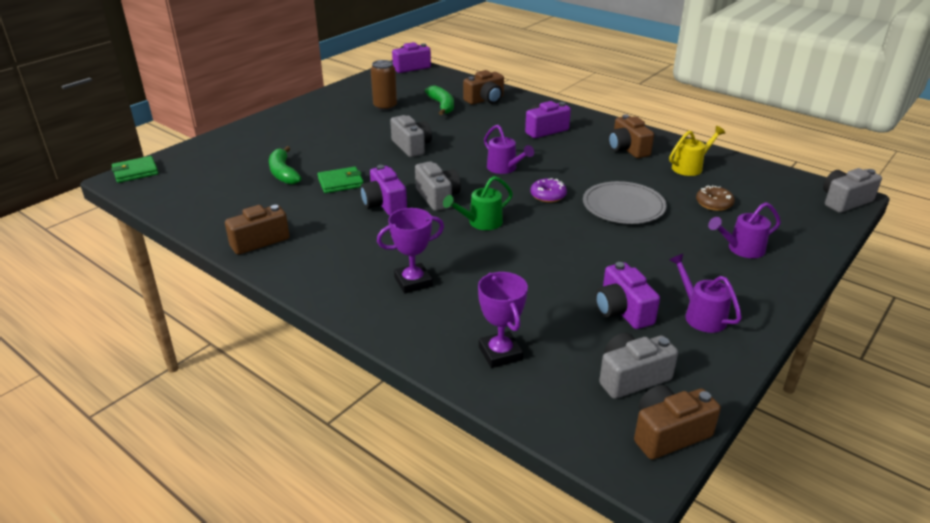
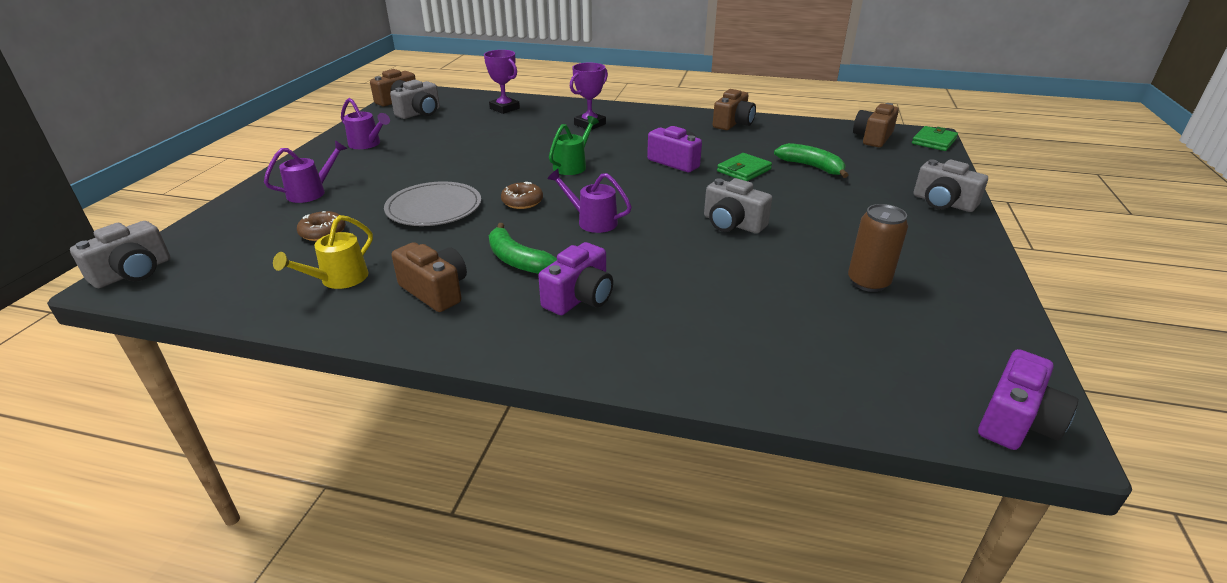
camera: 155 degrees right, 0 degrees up
(438, 197) = (634, 177): grey camera -> grey camera (943, 203)
(442, 106) = (789, 309): green banana -> green banana (517, 260)
(485, 100) = (736, 348): brown camera -> brown camera (873, 138)
(548, 195) = (522, 202): purple donut -> brown donut
(622, 311) = (428, 137): purple camera -> none

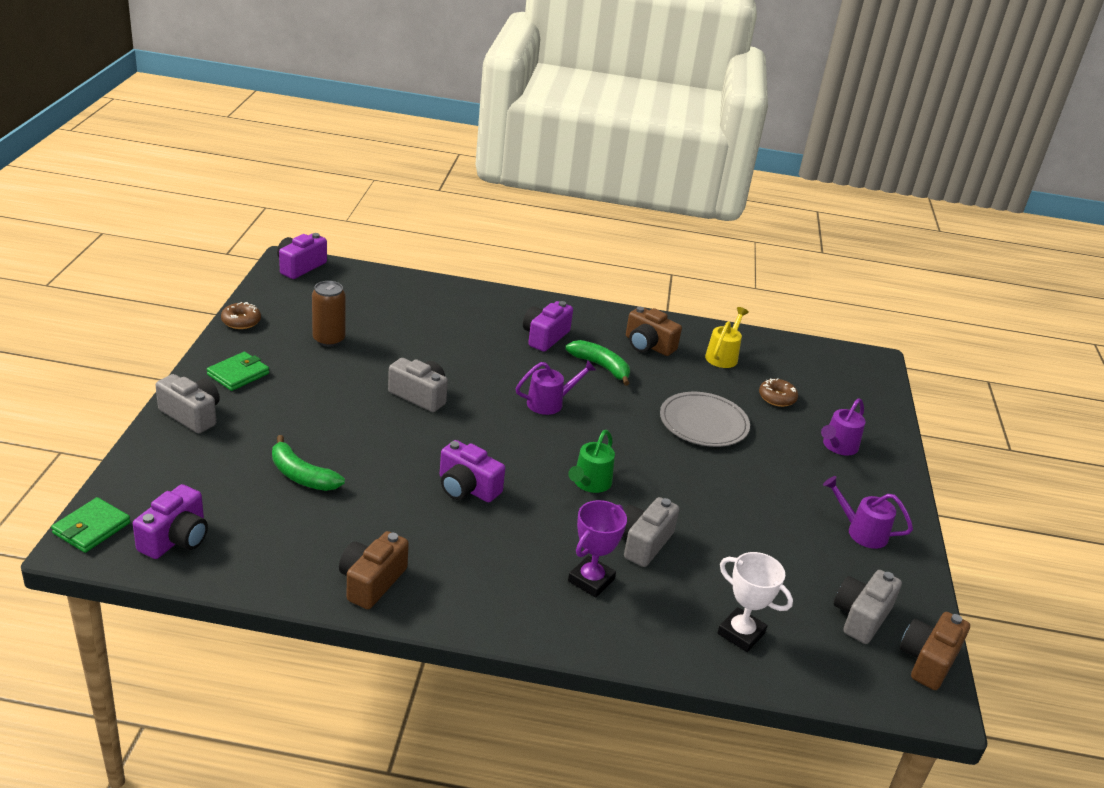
camera: 170 degrees right, 0 degrees up
(133, 273) = (874, 366): grey camera -> grey camera (643, 543)
(504, 108) = (741, 633): purple trophy -> white trophy
(522, 202) = (624, 428): brown donut -> brown donut (241, 321)
(591, 221) = (550, 402): purple watering can -> purple watering can turned 45 degrees counterclockwise
(743, 170) = (387, 471): green wallet -> green wallet (238, 374)
(873, 138) = (176, 538): brown camera -> purple camera

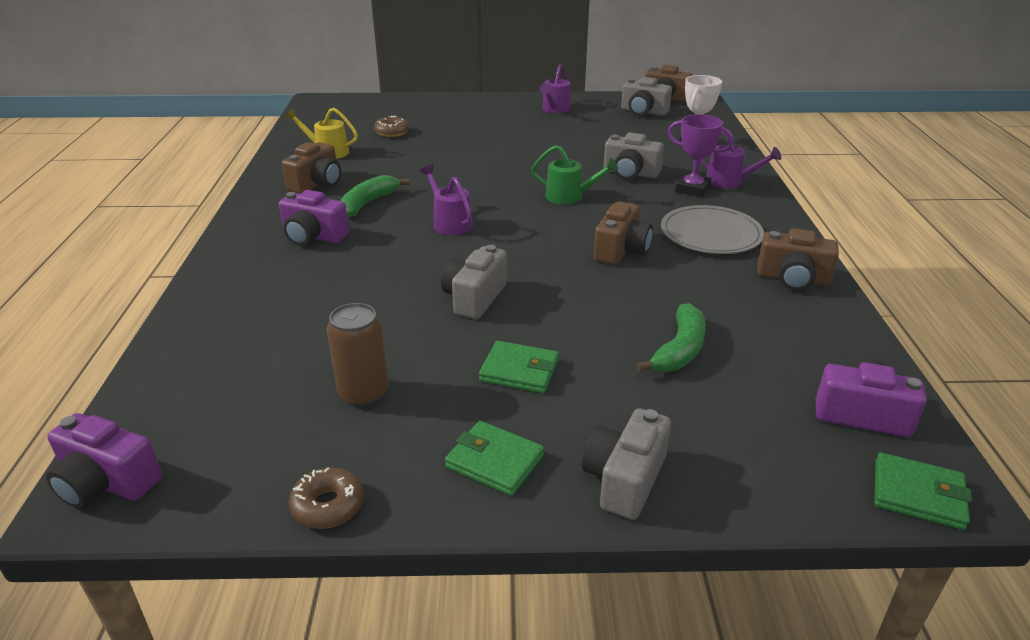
camera: 95 degrees left, 0 degrees up
(318, 398) = (519, 371): none -> green wallet
(467, 488) = (621, 250): purple camera -> brown camera
(703, 423) = (447, 157): grey plate -> grey plate (711, 234)
(838, 447) = (454, 114): purple watering can -> purple watering can (730, 182)

